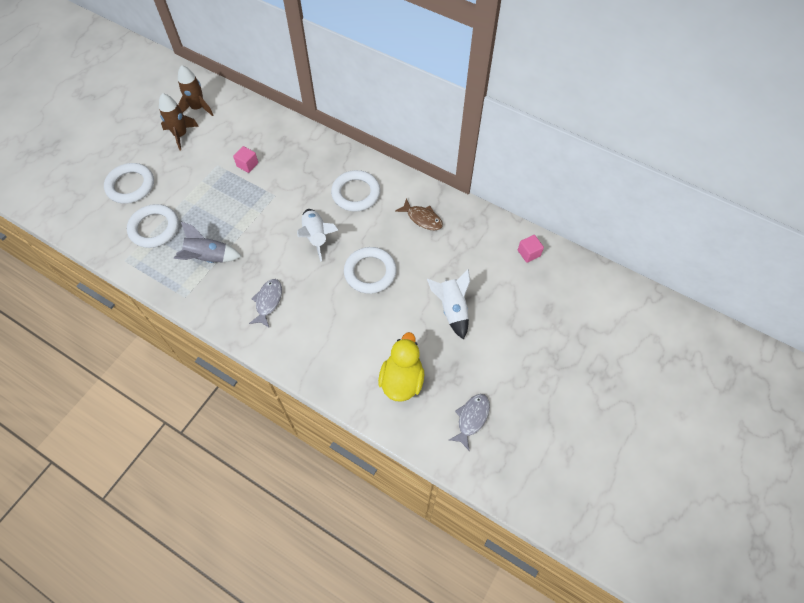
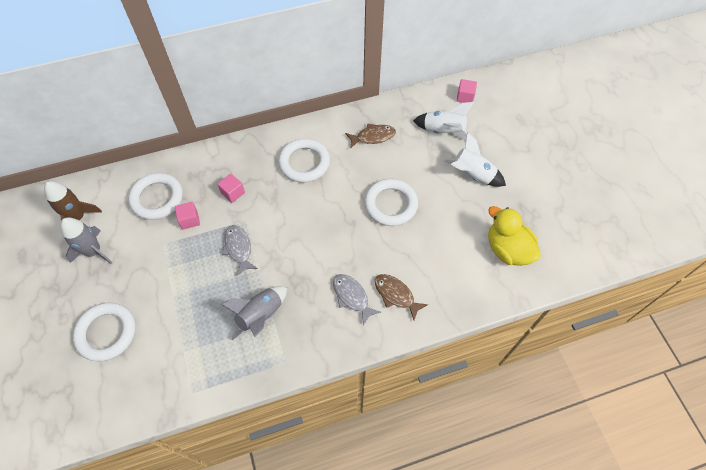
camera: 50 degrees left, 0 degrees up
(154, 228) = (181, 342): white ring -> white ring (157, 198)
(180, 135) = (93, 252): brown rocket -> grey rocket
(291, 171) = (233, 193): none -> pink cube
(293, 329) = (396, 295): none -> brown fish
(316, 237) = (320, 218): white rocket -> white rocket (443, 131)
(471, 419) = (574, 227): grey fish -> grey fish (239, 248)

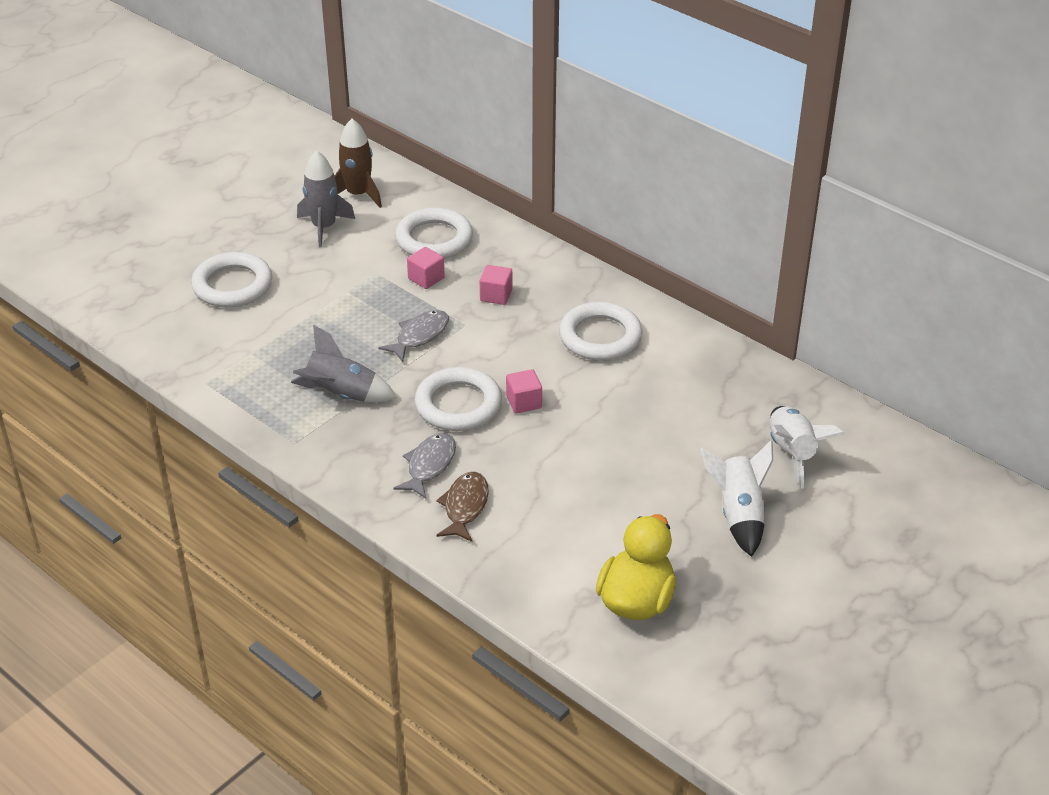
camera: 60 degrees right, 20 degrees down
(373, 137) = (708, 384): brown fish -> none
(390, 204) = (606, 446): white ring -> white ring (458, 405)
(465, 97) = (886, 453): pink cube -> pink cube (524, 402)

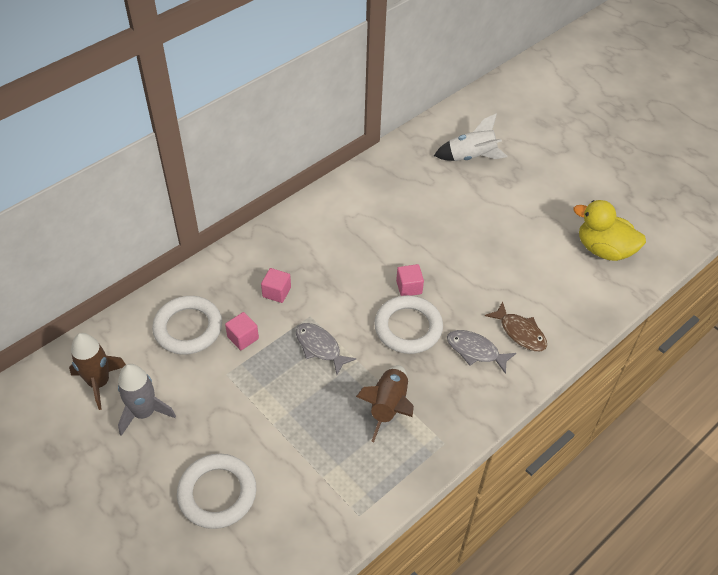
camera: 85 degrees left, 10 degrees up
(341, 395) = (388, 407): grey rocket -> brown rocket
(465, 507) = (520, 332): brown fish -> brown fish turned 150 degrees counterclockwise
(600, 337) = (340, 235): white ring -> none
(739, 515) = (526, 190): white rocket -> none

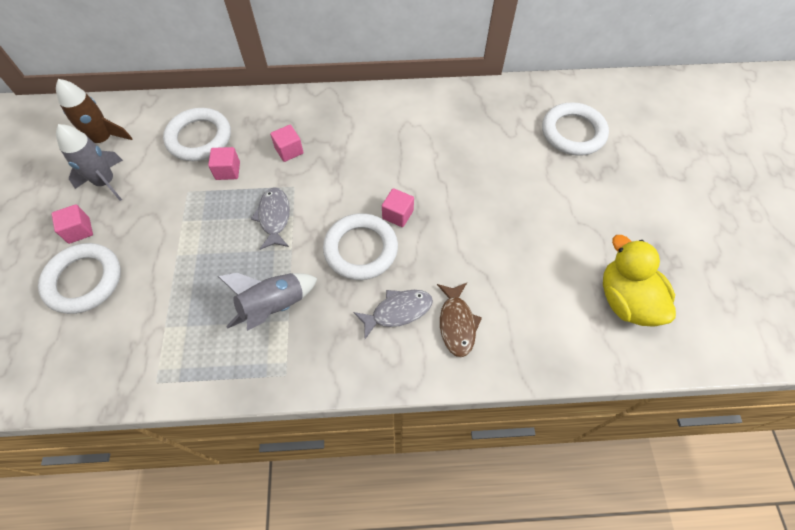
camera: 40 degrees right, 10 degrees up
(166, 462) = (79, 230): none -> pink cube
(388, 407) = (274, 306): brown rocket -> grey rocket
(471, 157) = (573, 133): white rocket -> white ring
(475, 351) = (398, 311): grey fish -> grey fish turned 90 degrees clockwise

